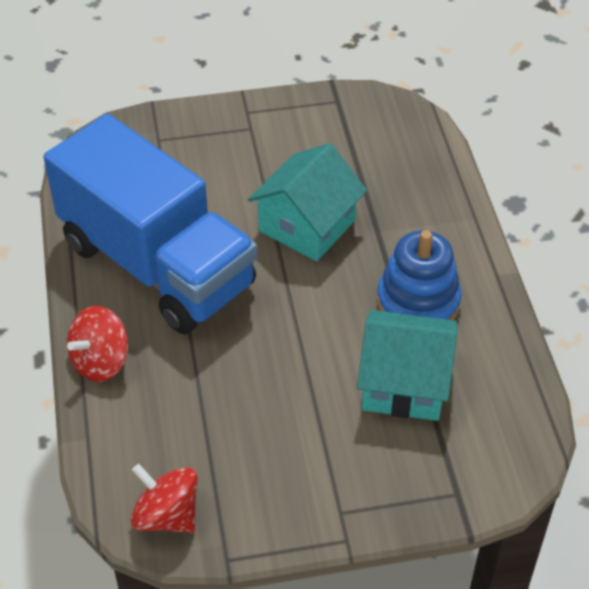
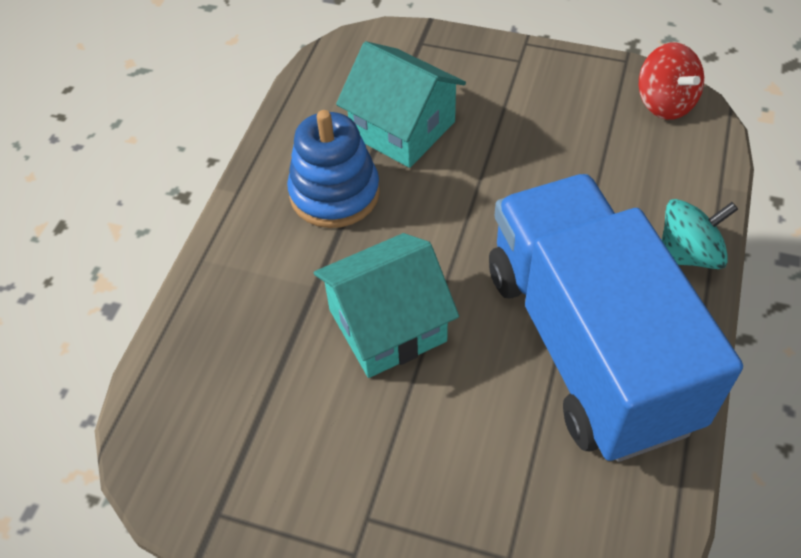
camera: 150 degrees left, 5 degrees up
(101, 361) = (688, 254): red spinning top -> turquoise spinning top

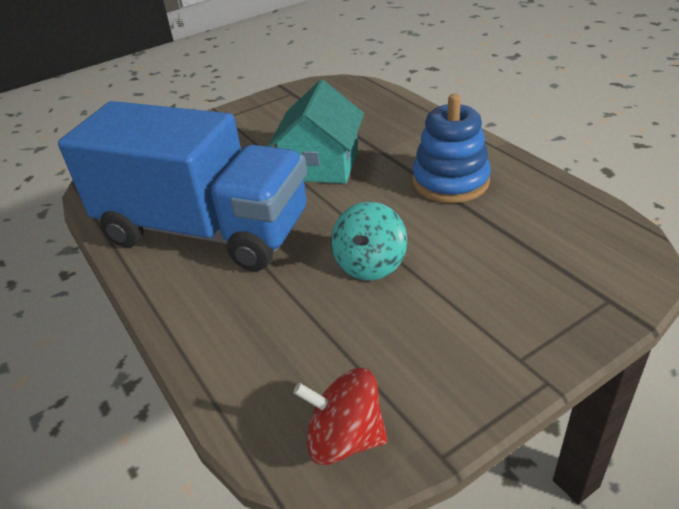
camera: 130 degrees right, 15 degrees down
(402, 129) = (488, 237): turquoise house -> none
(688, 254) = (189, 322): turquoise spinning top -> turquoise spinning top (370, 264)

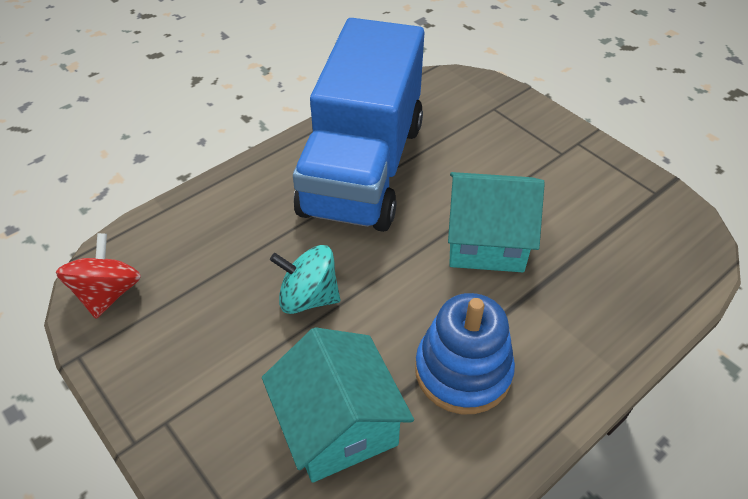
camera: 80 degrees right, 10 degrees up
(506, 243) = (338, 425): none -> turquoise house

